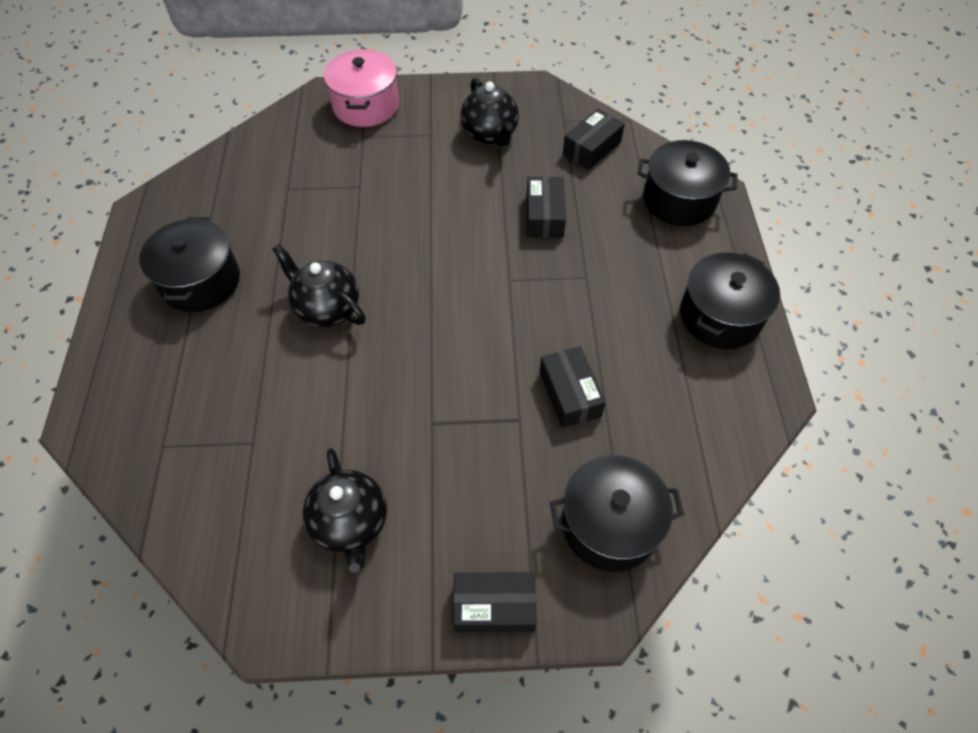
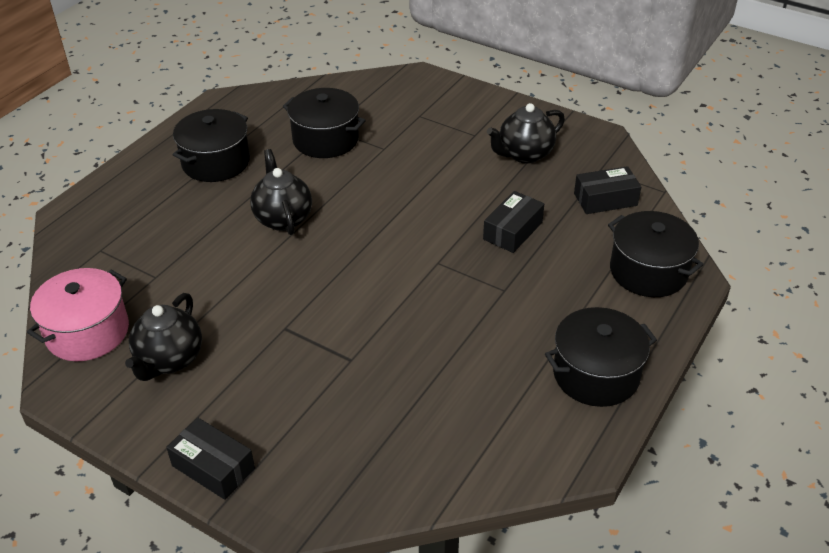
camera: 35 degrees right, 15 degrees down
(366, 105) = (442, 95): pink pot -> pink pot (87, 332)
(490, 135) = (524, 154): black teapot -> black teapot turned 45 degrees clockwise
(570, 394) = (407, 363): black box -> none
(609, 524) = (349, 466): black pot -> black pot (325, 139)

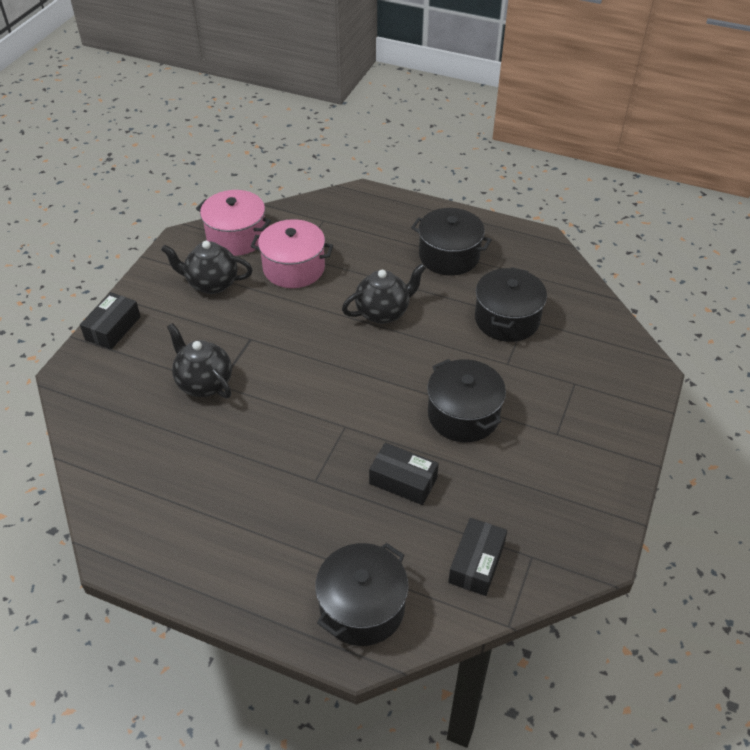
camera: 80 degrees right, 5 degrees up
(177, 282) = (294, 268): none -> pink pot
(524, 154) = (536, 481): black teapot -> black teapot (204, 383)
(596, 374) = (210, 561): black pot -> black pot (463, 415)
(605, 199) = (476, 563): black box -> black box turned 45 degrees clockwise

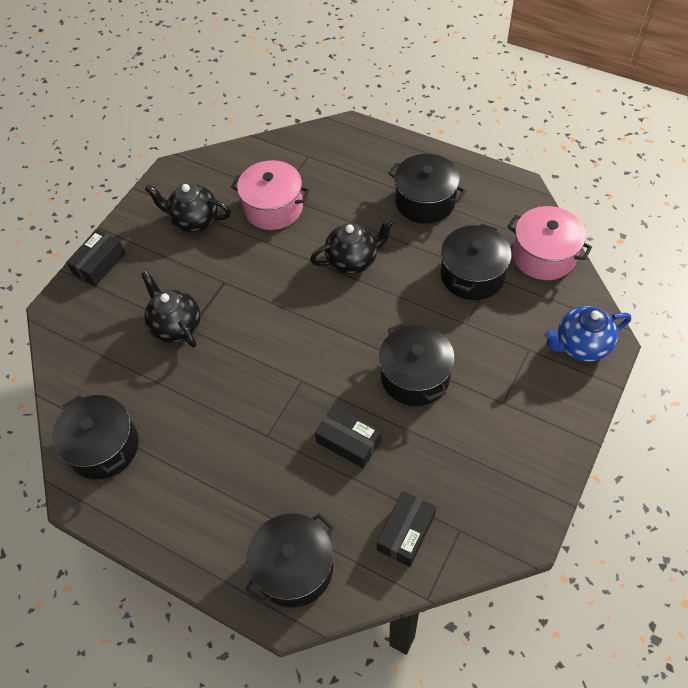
camera: 10 degrees right, 10 degrees up
(137, 504) = (104, 447): none -> black pot
(236, 237) = (223, 171): pink pot -> pink pot (543, 255)
(625, 377) = (581, 346): none -> blue teapot

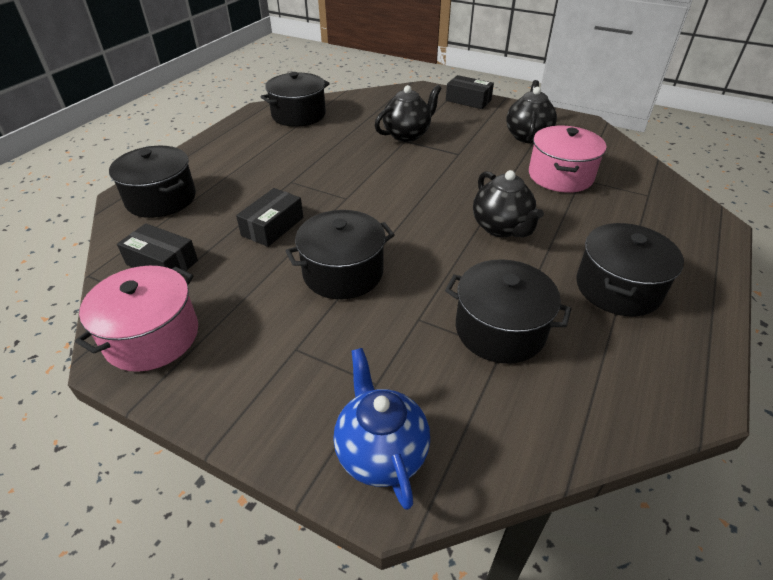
camera: 85 degrees right, 15 degrees down
(543, 255) = (556, 419): pink pot -> pink pot (152, 337)

